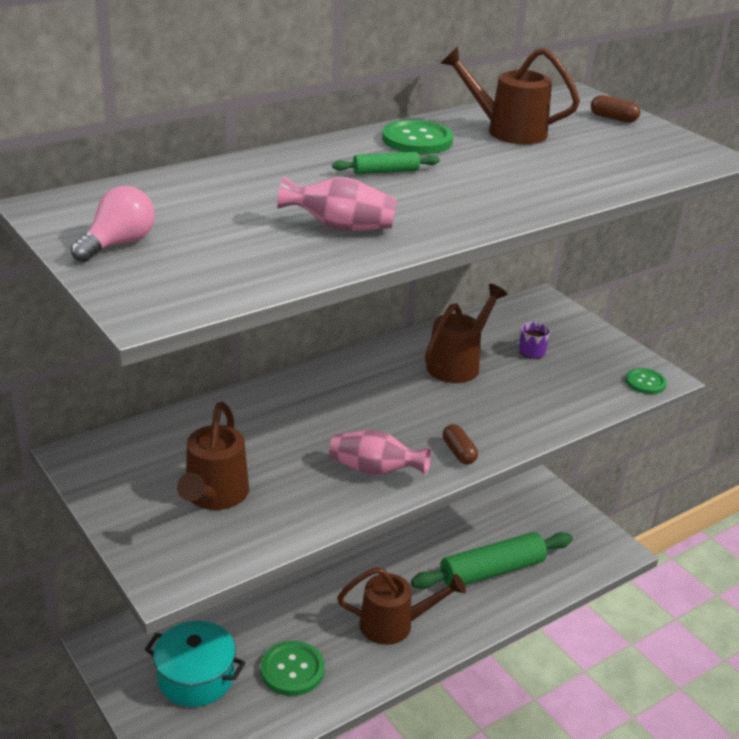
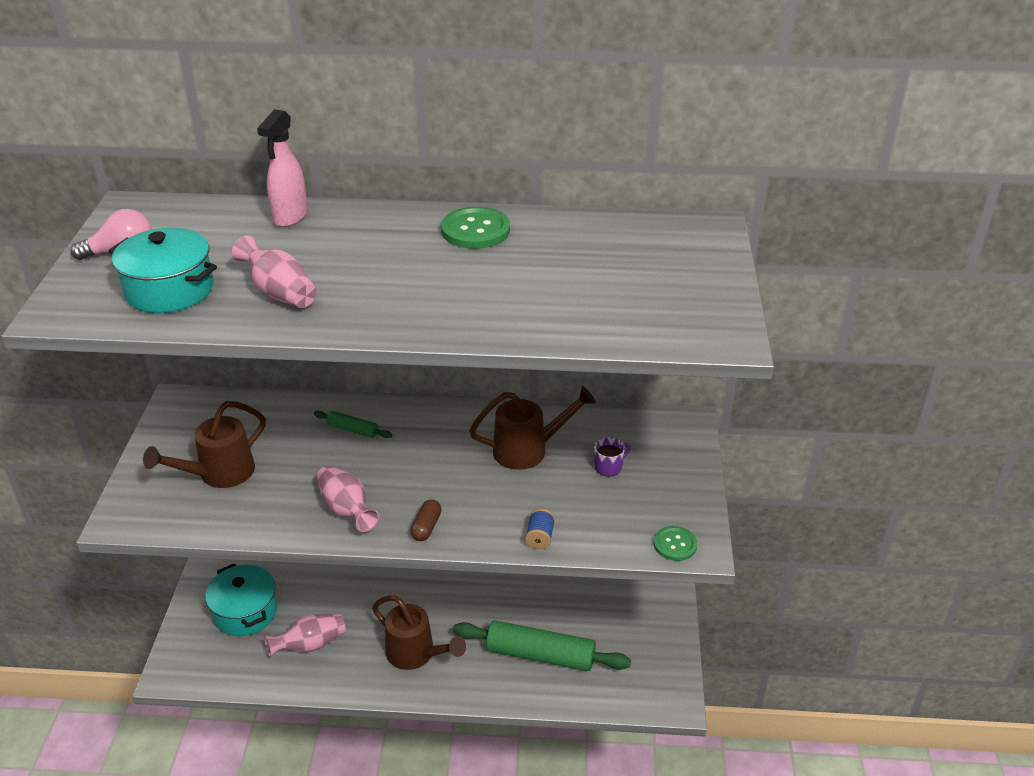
camera: 40 degrees right, 5 degrees up
(231, 256) = (169, 290): none -> turquoise pot
(237, 172) = (290, 217): none -> pink spray bottle
(292, 670) = (310, 645): green button -> pink vase
(385, 171) = (397, 253): green rolling pin -> green rolling pin (353, 430)
(507, 131) = (571, 245): brown watering can -> none
(552, 420) = (540, 537): none -> blue spool
(613, 118) = (701, 263): brown capsule -> none

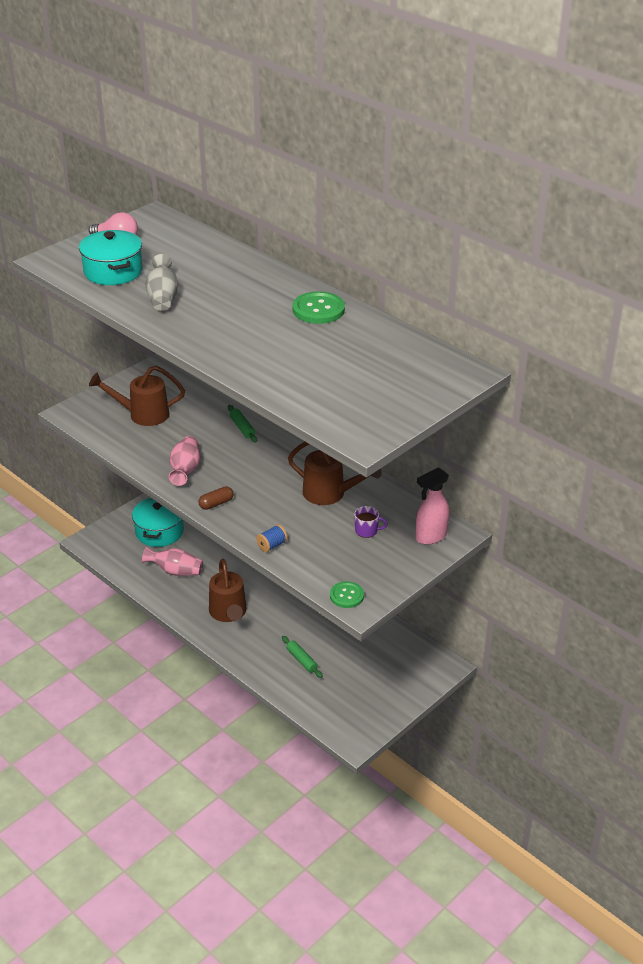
camera: 40 degrees right, 0 degrees up
(279, 293) = (163, 298): pink vase -> grey vase
(290, 217) = (227, 256): pink spray bottle -> pink spray bottle (430, 537)
(540, 655) = (302, 660): green rolling pin -> green rolling pin, size x0.46

